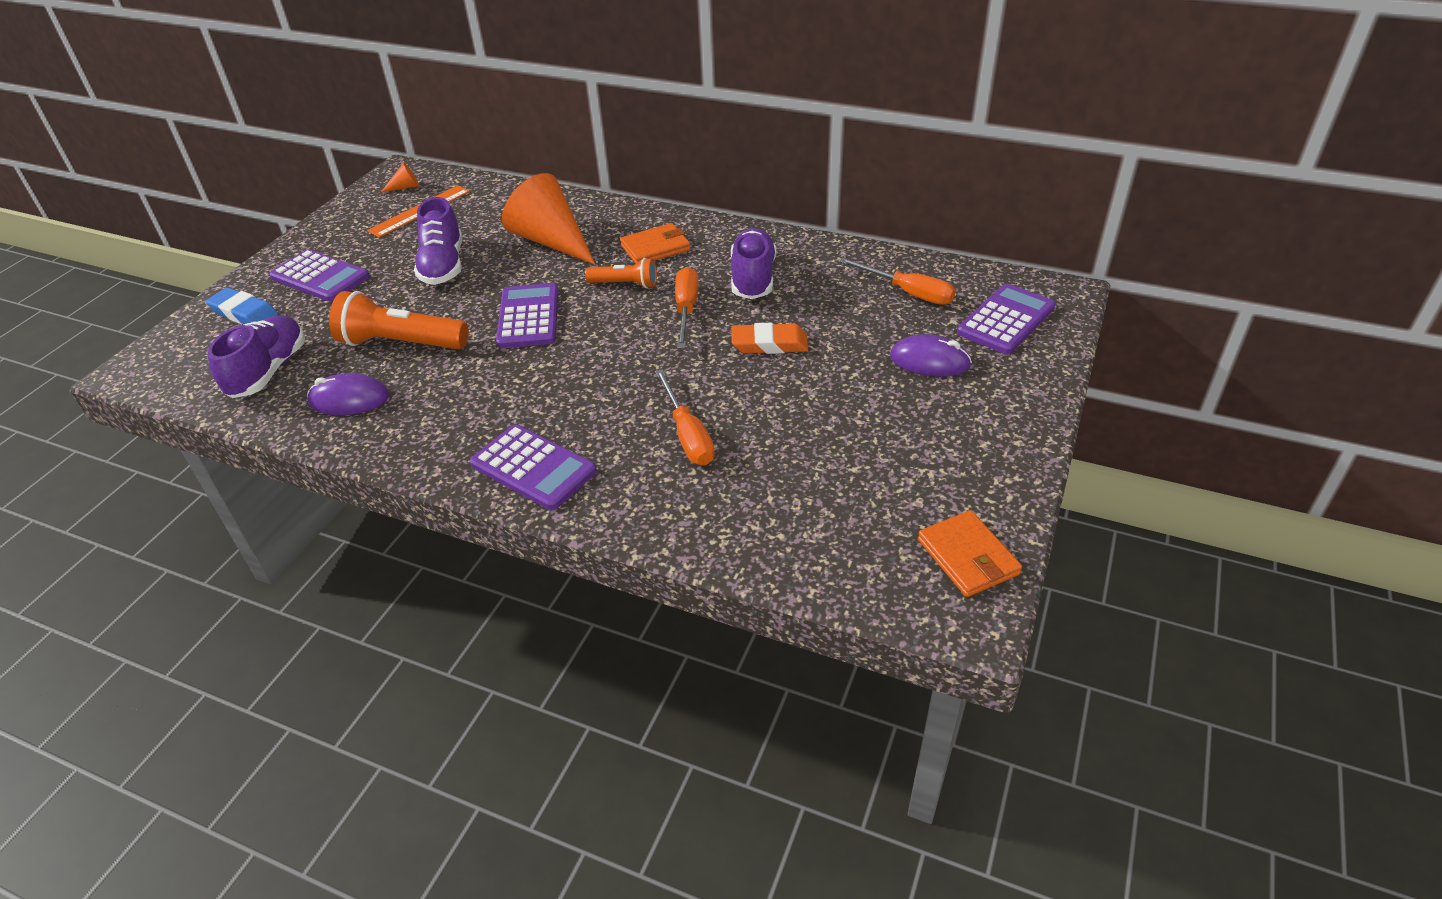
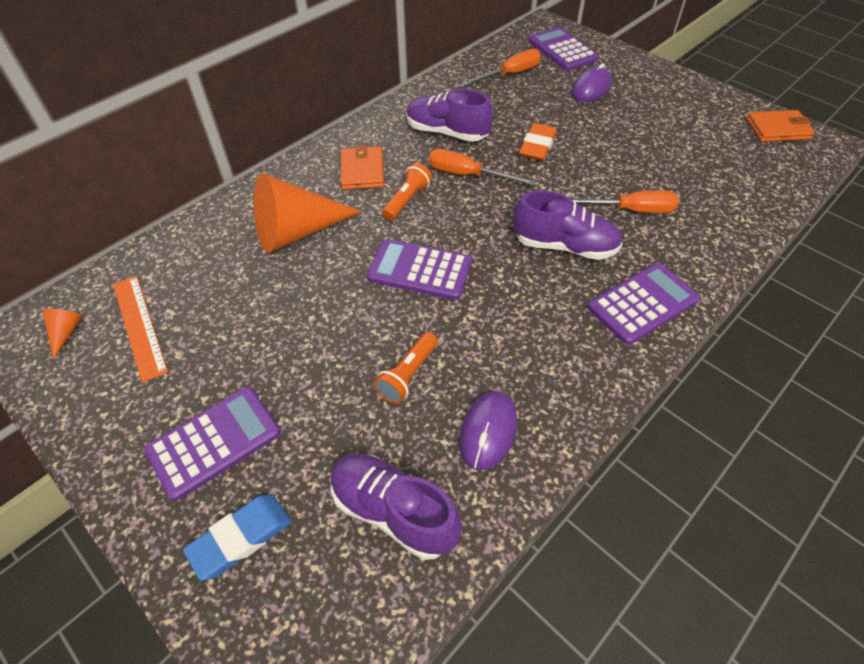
camera: 70 degrees left, 10 degrees up
(401, 343) = (408, 375): orange flashlight -> orange flashlight, size x0.58
(443, 266) = (279, 320): purple shoe -> purple shoe (564, 246)

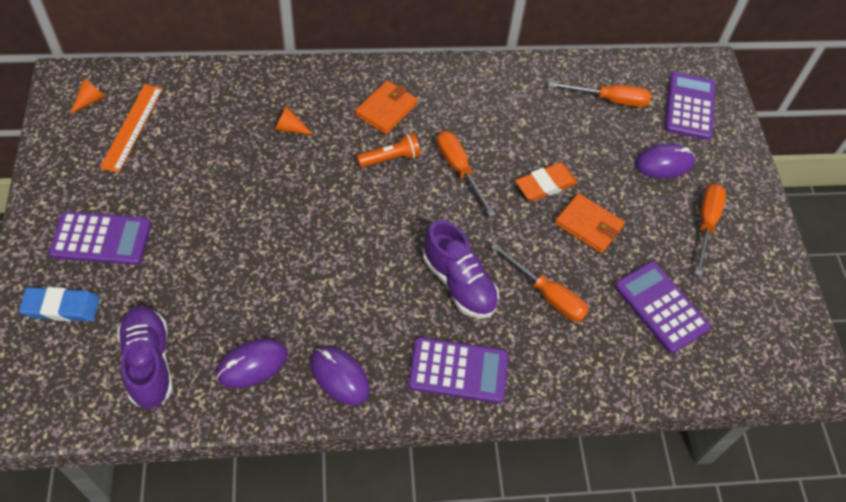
camera: 35 degrees right, 5 degrees up
(297, 232) = (290, 128): orange cone -> orange cone, size x0.40
(408, 375) = (247, 288): orange flashlight -> none
(419, 270) = (336, 221): purple calculator -> purple calculator (661, 307)
(447, 132) = (488, 120): purple shoe -> none
(568, 380) = (339, 376): none -> purple mouse
(660, 105) = (706, 224): none -> orange screwdriver
(777, 129) = (785, 326): orange wallet -> orange wallet (588, 225)

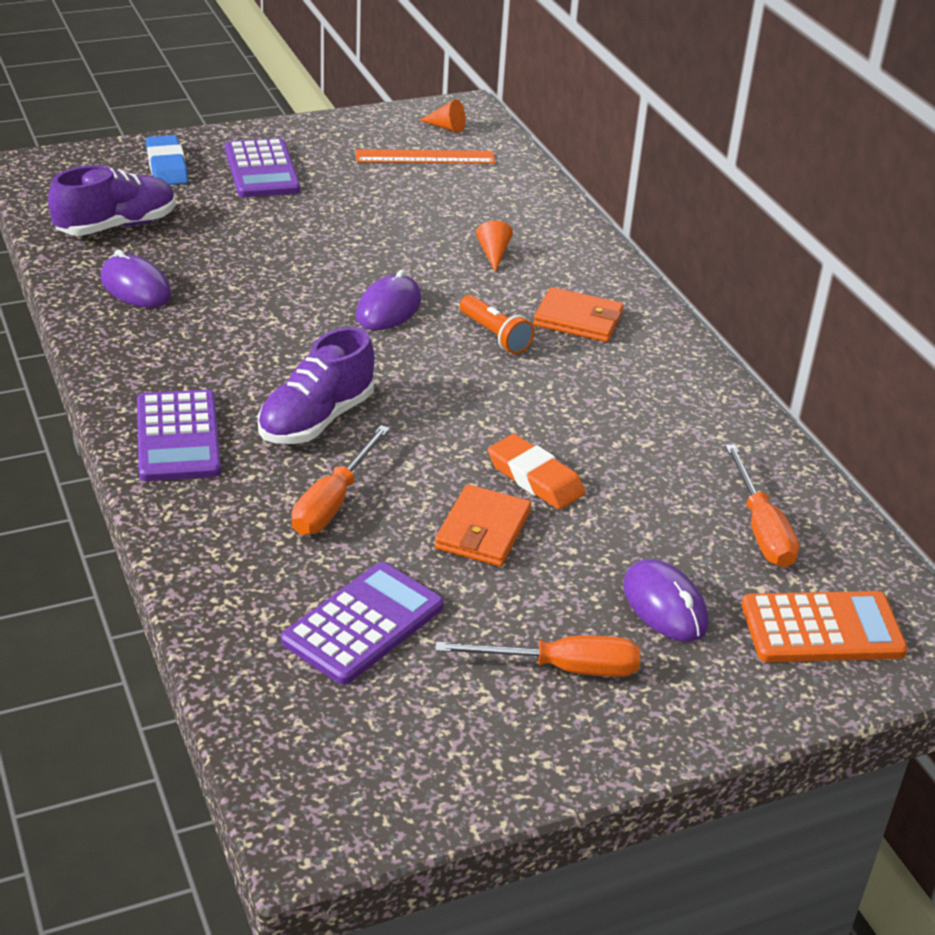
camera: 75 degrees right, 20 degrees down
(339, 376) = (139, 348): purple mouse -> purple mouse (388, 308)
(459, 170) = (512, 395): orange screwdriver -> none
(689, 106) = (822, 629): purple calculator -> orange calculator

